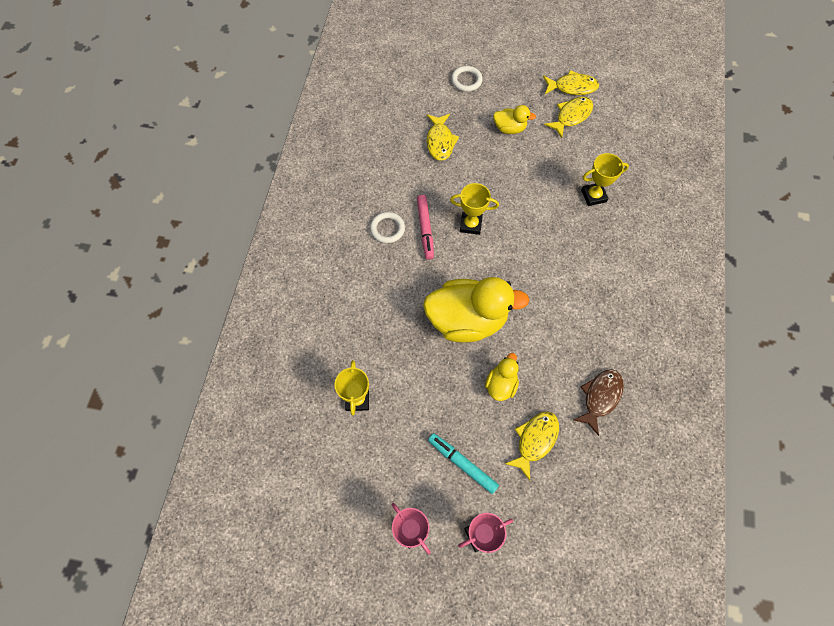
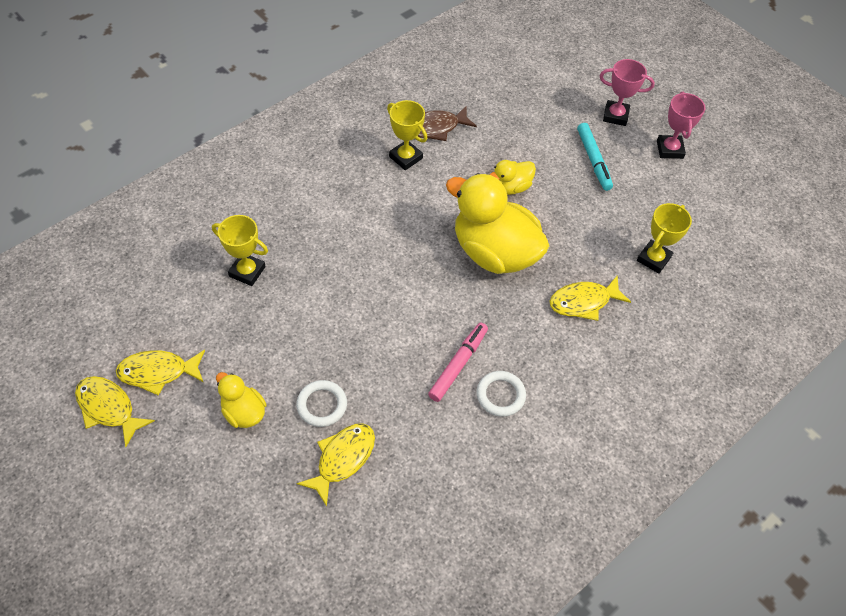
camera: 145 degrees left, 10 degrees down
(466, 80) = (220, 525): white ring -> white ring (322, 405)
(470, 224) = (404, 334): yellow trophy -> yellow trophy (406, 157)
(535, 440) = (519, 137): yellow fish -> yellow fish (583, 302)

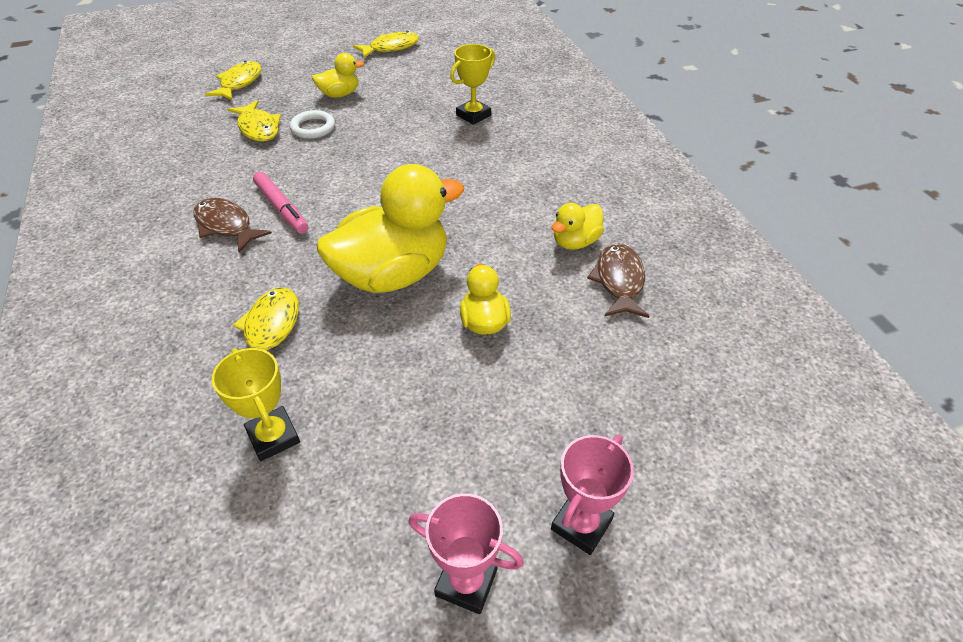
camera: 115 degrees right, 10 degrees down
(158, 372) = (405, 67): yellow fish -> yellow fish (239, 83)
(406, 157) = (575, 242): yellow trophy -> yellow duck
(500, 395) = (226, 226): white ring -> brown fish
(593, 160) = (491, 442): turquoise marker -> none

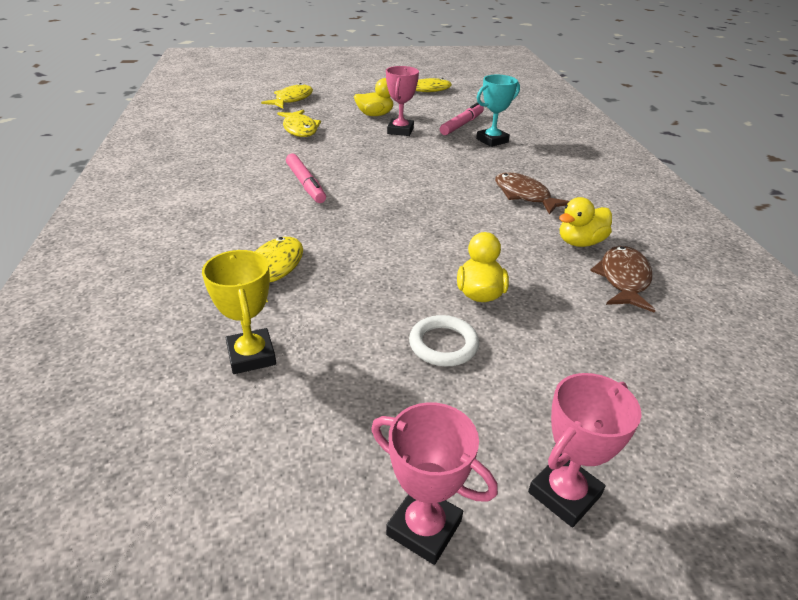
camera: 10 degrees right, 10 degrees down
(226, 226) = (253, 190): brown fish -> brown fish (524, 196)
(313, 128) = (347, 134): white ring -> white ring (443, 344)
(372, 115) = (400, 131): none -> pink trophy
(393, 274) = (396, 244): yellow duck -> none
(438, 96) = (461, 125): none -> pink marker
(473, 115) = (492, 140): yellow trophy -> turquoise trophy

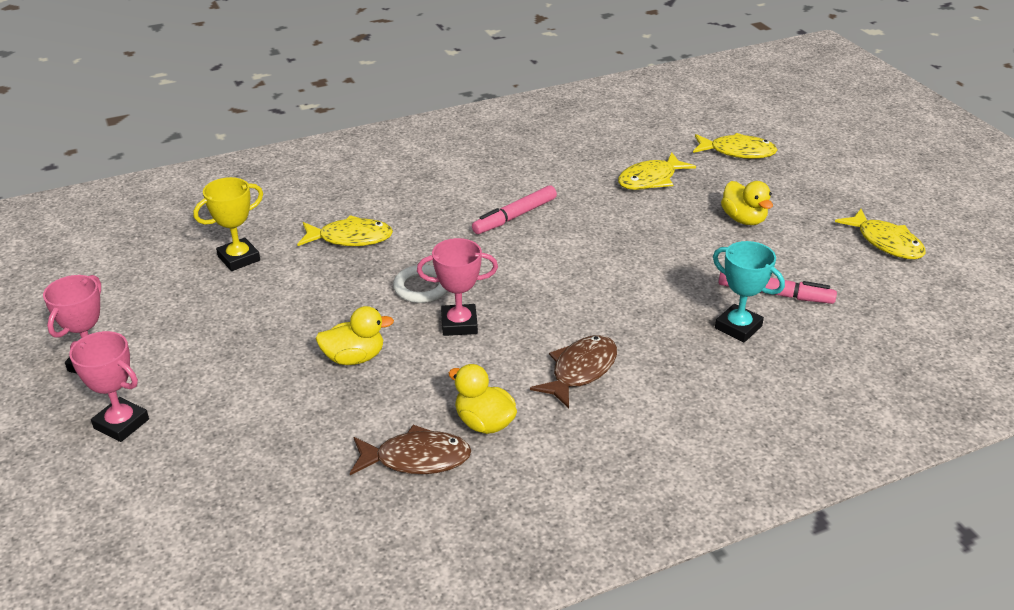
camera: 75 degrees right, 0 degrees up
(400, 131) = (707, 248): pink trophy -> pink trophy (459, 324)
(443, 344) = (273, 346): white ring -> white ring (421, 287)

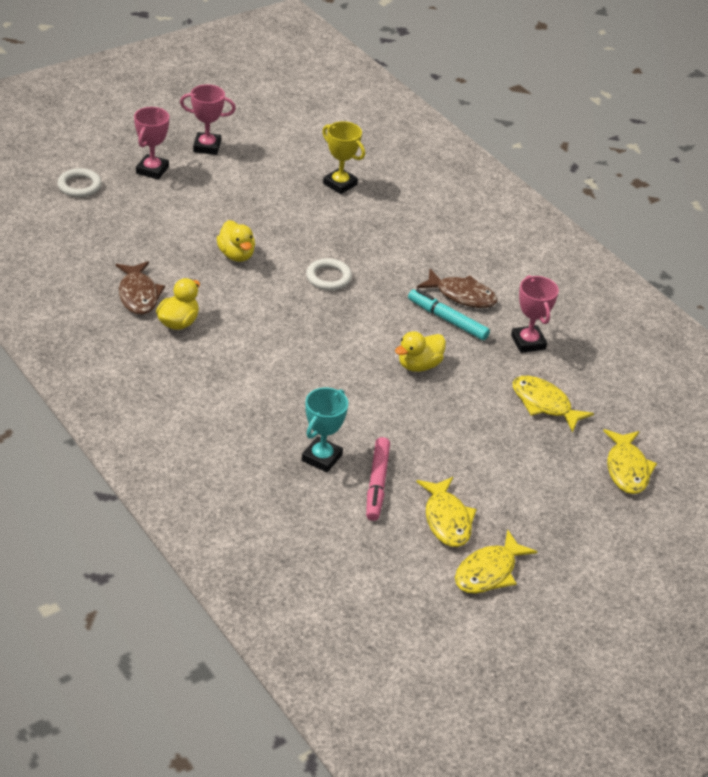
camera: 75 degrees right, 5 degrees up
(121, 511) = (79, 186): none -> white ring
(350, 238) = (384, 233): yellow fish -> yellow fish (447, 519)
(459, 324) = (287, 301): pink trophy -> pink trophy (528, 342)
(515, 216) = (447, 320): pink marker -> turquoise marker
(580, 371) = (245, 367): brown fish -> brown fish (462, 295)
(743, 219) = (495, 468): yellow duck -> yellow duck (419, 365)

